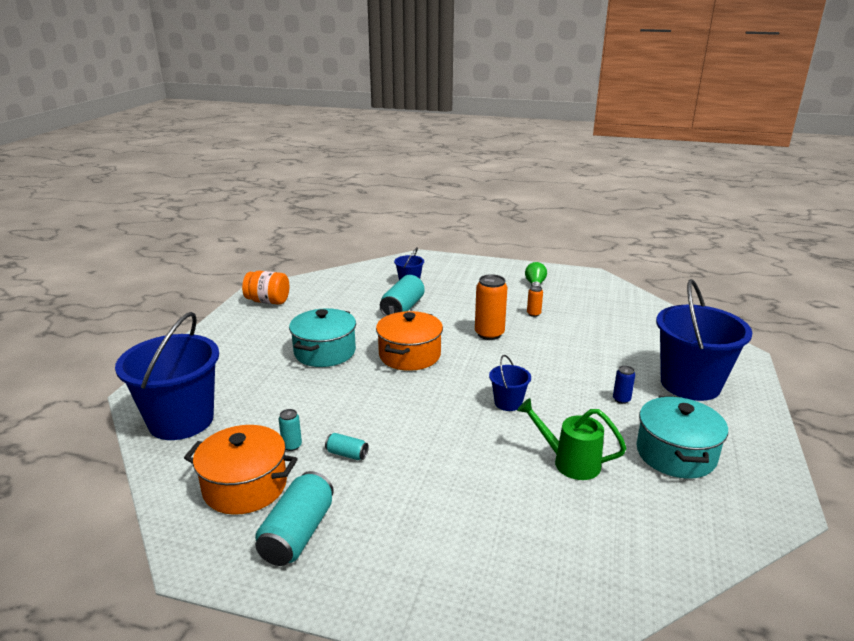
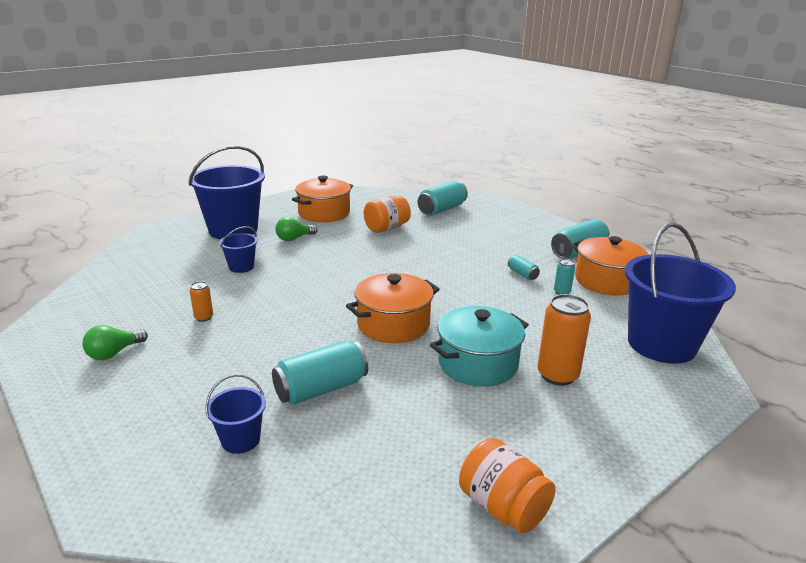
camera: 145 degrees left, 0 degrees up
(489, 334) = (287, 315): orange can -> orange can (557, 375)
(508, 403) = (370, 262): blue bucket -> blue bucket (241, 267)
(566, 549) = (442, 209): none -> turquoise can
(569, 462) = (386, 228): green watering can -> orange jar
(621, 399) = (294, 238): blue can -> green light bulb
(675, 454) = (324, 213): turquoise pot -> orange pot

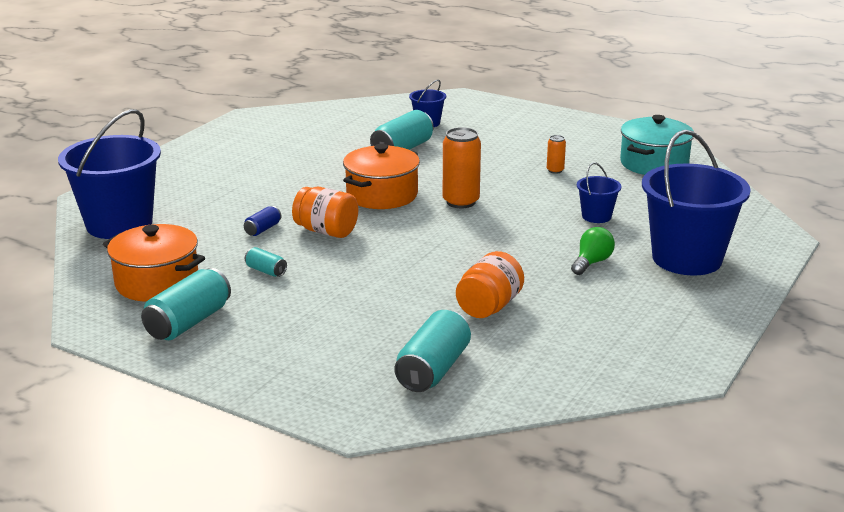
camera: 160 degrees right, 0 degrees up
(114, 353) = (580, 140): green light bulb -> none
(324, 213) = (611, 315): orange pot -> none
(477, 363) = (291, 182): turquoise pot -> turquoise pot (654, 164)
(503, 507) = (255, 127): orange jar -> orange jar (326, 231)
(519, 310) = (263, 229): none -> blue can
(557, 375) = (222, 186): orange can -> orange can (461, 202)
(562, 292) = (216, 257): turquoise can -> none

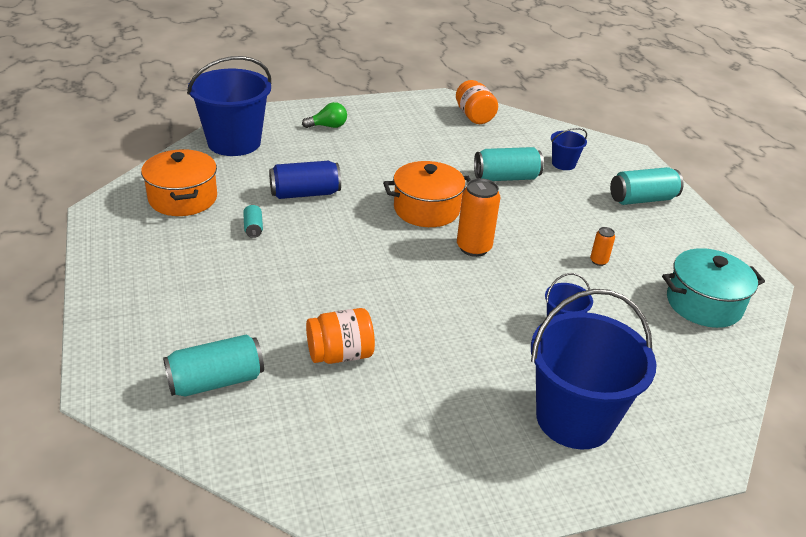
camera: 40 degrees right, 10 degrees up
(188, 322) = (149, 240): turquoise can -> turquoise can (642, 199)
(263, 229) = (305, 193): blue can -> blue can, size x1.98
(326, 231) = (340, 218): orange jar -> orange jar (474, 116)
(591, 262) = (484, 367): green light bulb -> green light bulb (328, 126)

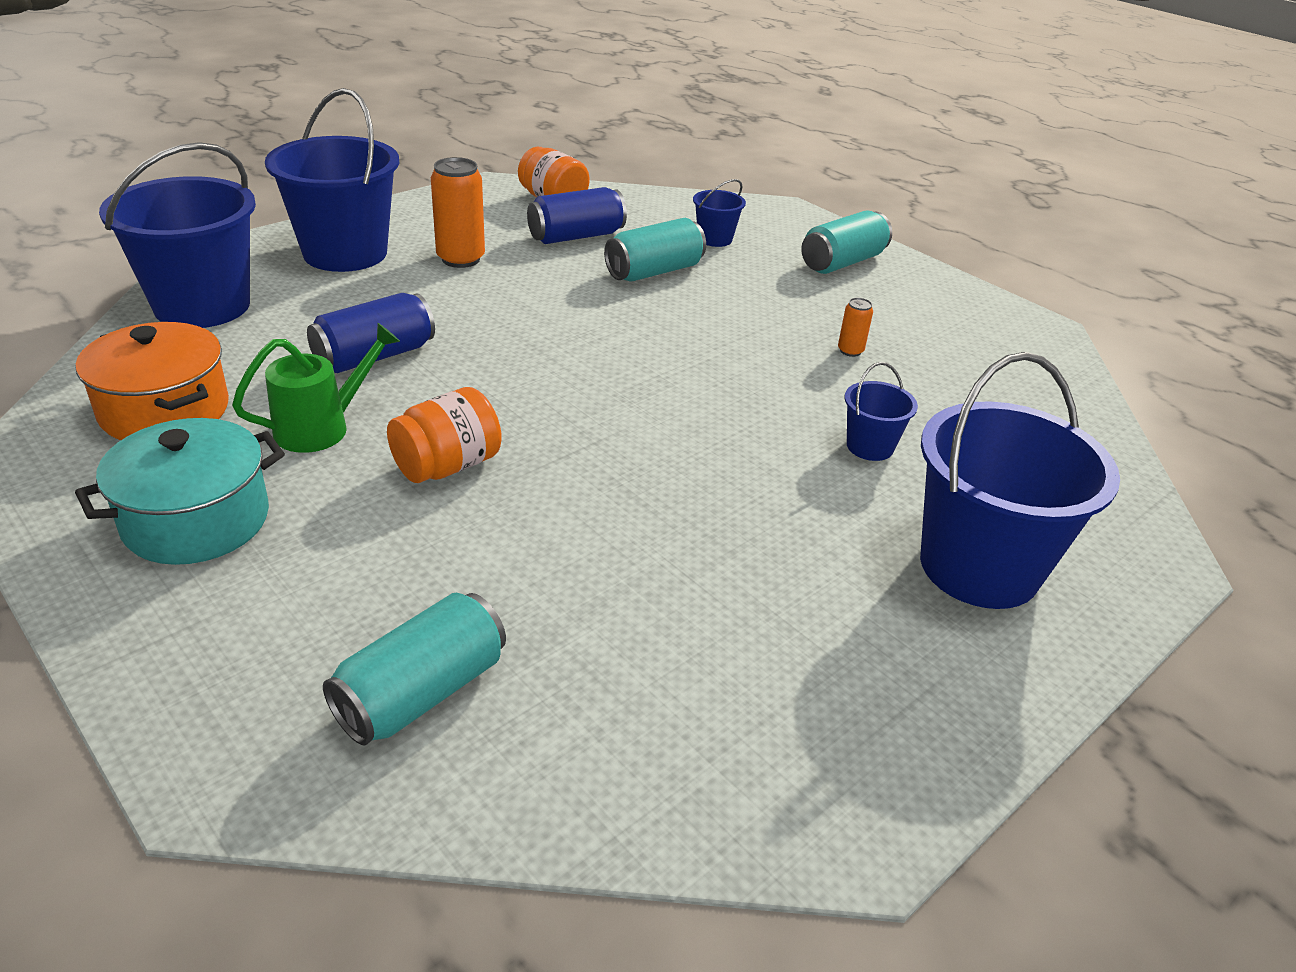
camera: 25 degrees left, 0 degrees up
(253, 228) = (322, 427): turquoise can -> green watering can
(328, 126) = (345, 253): green light bulb -> blue bucket
(340, 354) = (597, 582): orange jar -> orange jar (447, 466)
(426, 209) = (576, 337): orange pot -> none
(472, 143) = (576, 236): none -> blue can
(474, 248) = (679, 373): orange can -> orange can (460, 259)
(703, 304) = (1009, 372): turquoise pot -> turquoise pot (196, 520)

